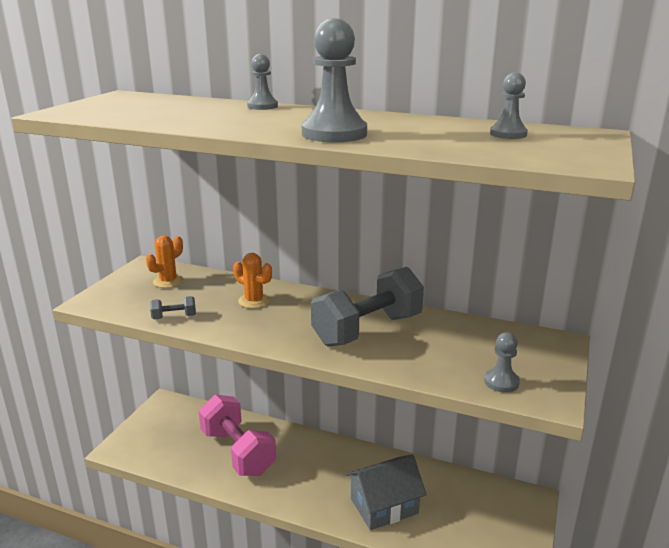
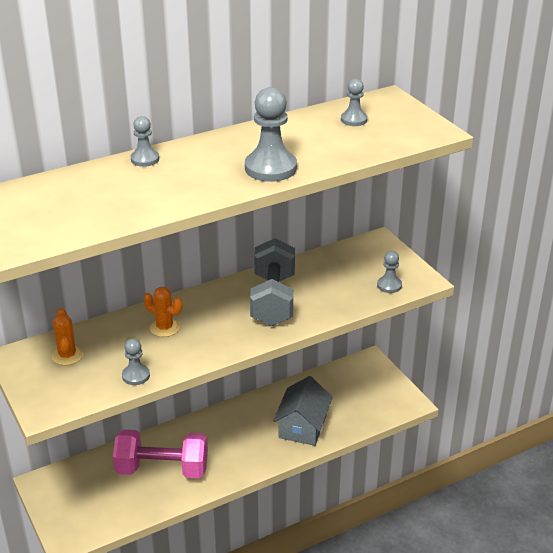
camera: 50 degrees left, 10 degrees up
(174, 317) = (136, 376): grey dumbbell -> grey pawn
(254, 301) = (165, 328): orange cactus -> orange cactus turned 45 degrees clockwise

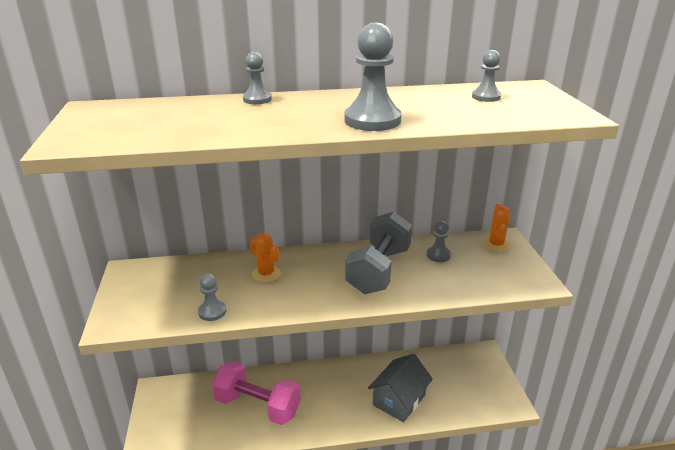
camera: 20 degrees right, 5 degrees down
(67, 355) = (168, 279): orange cactus -> orange cactus (496, 245)
(389, 285) = (501, 281): grey pawn -> grey pawn (438, 255)

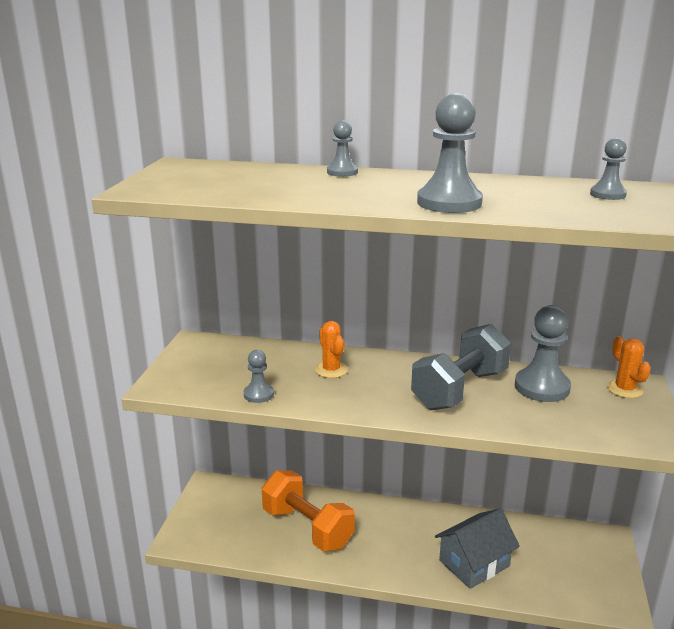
camera: 20 degrees right, 5 degrees down
(257, 406) = (307, 528): pink dumbbell -> orange dumbbell
(438, 255) = (542, 387): grey pawn -> grey pawn, size x1.81
(496, 245) = (624, 389): orange cactus -> orange cactus turned 45 degrees counterclockwise

